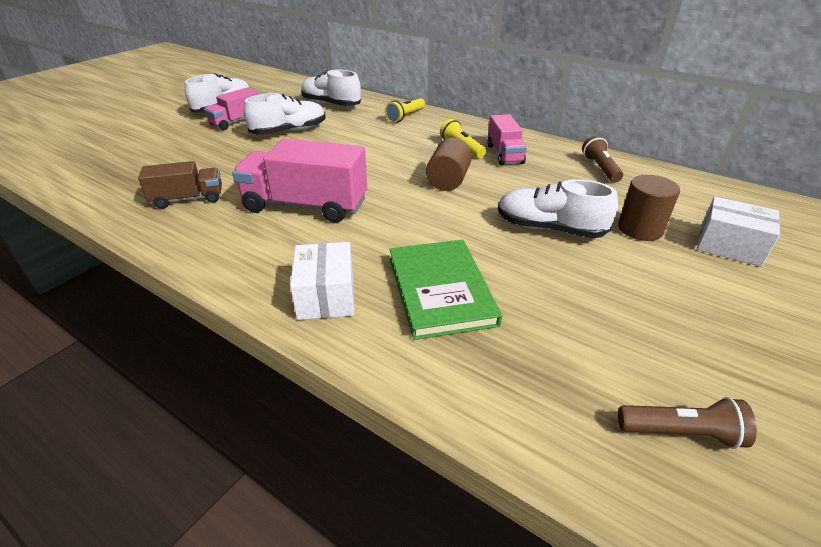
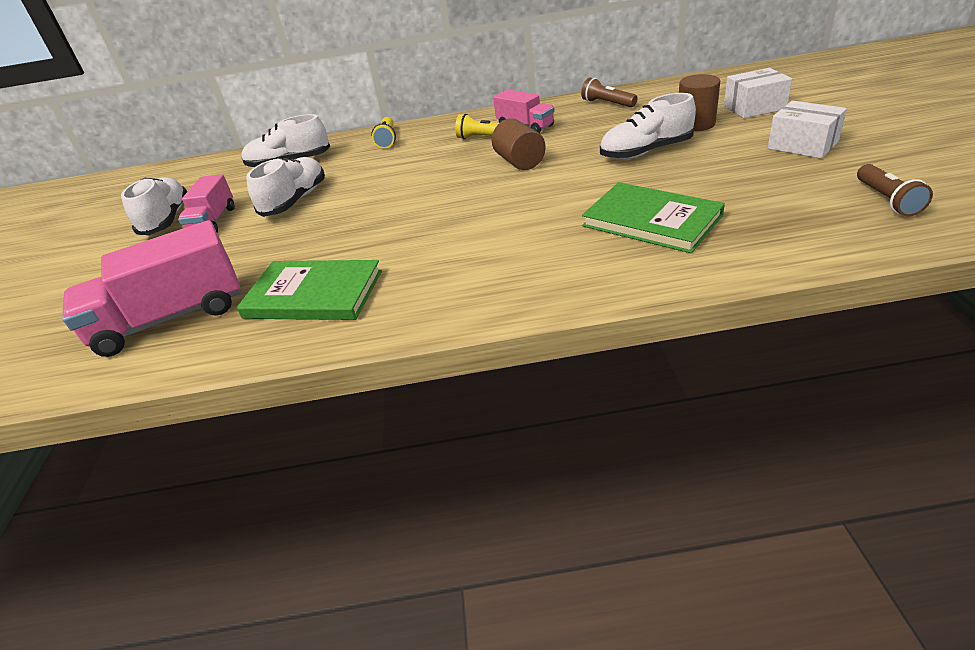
camera: 35 degrees left, 0 degrees up
(188, 199) = (313, 294): brown truck -> green book
(305, 205) = (441, 236): pink truck -> pink truck (170, 318)
(326, 296) = (586, 271): white box -> white box (802, 145)
(681, 433) = (887, 200): brown flashlight -> brown flashlight turned 120 degrees clockwise

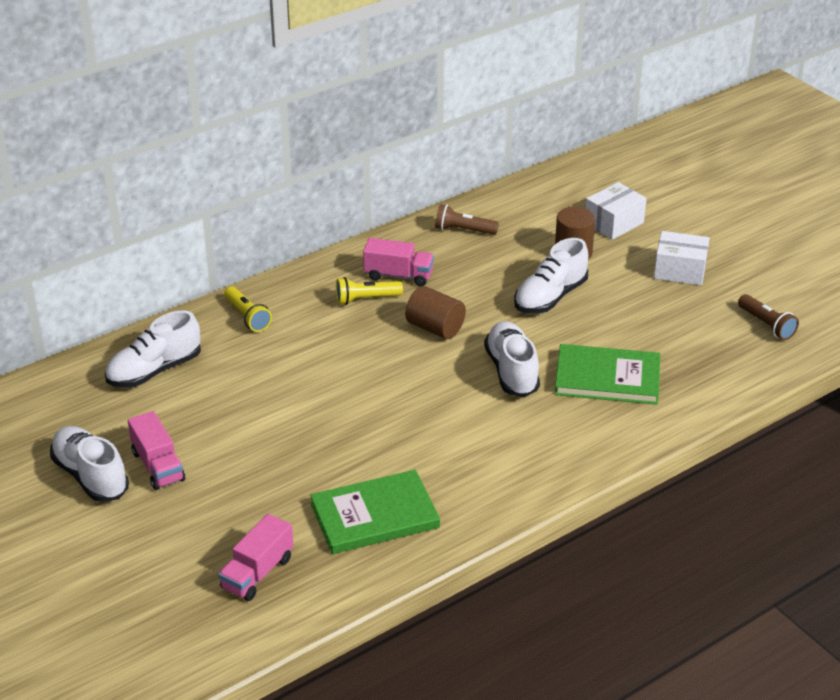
camera: 35 degrees left, 0 degrees up
(170, 318) = (257, 573): pink truck -> pink truck, size x0.59
(295, 200) = (228, 421): white shoe -> white shoe (511, 371)

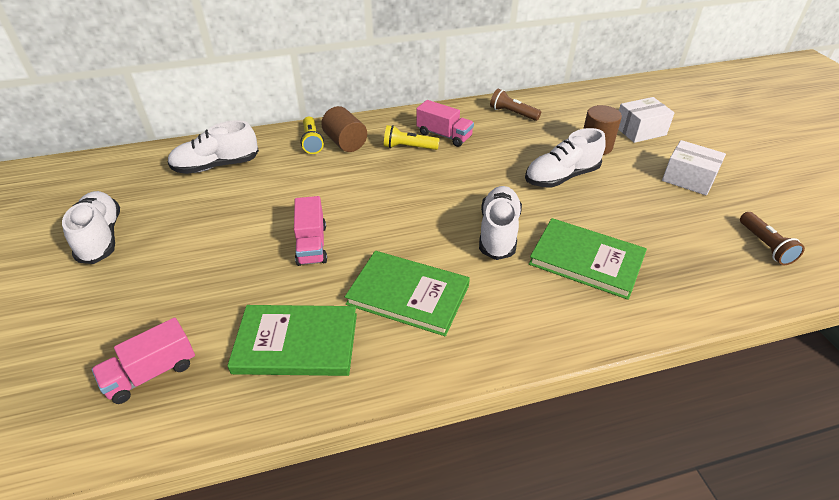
camera: 20 degrees right, 5 degrees up
(158, 466) = (156, 242): pink truck -> pink truck (311, 244)
(435, 328) = (451, 181): brown cylinder -> brown cylinder (345, 142)
(454, 450) = (408, 295): none -> green book

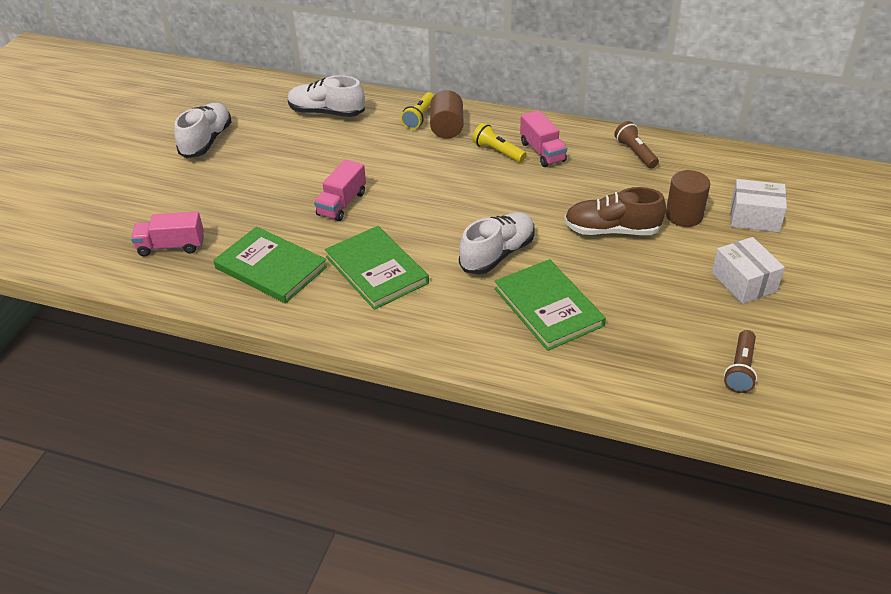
camera: 35 degrees right, 0 degrees up
(561, 177) = (611, 230): white shoe -> brown shoe

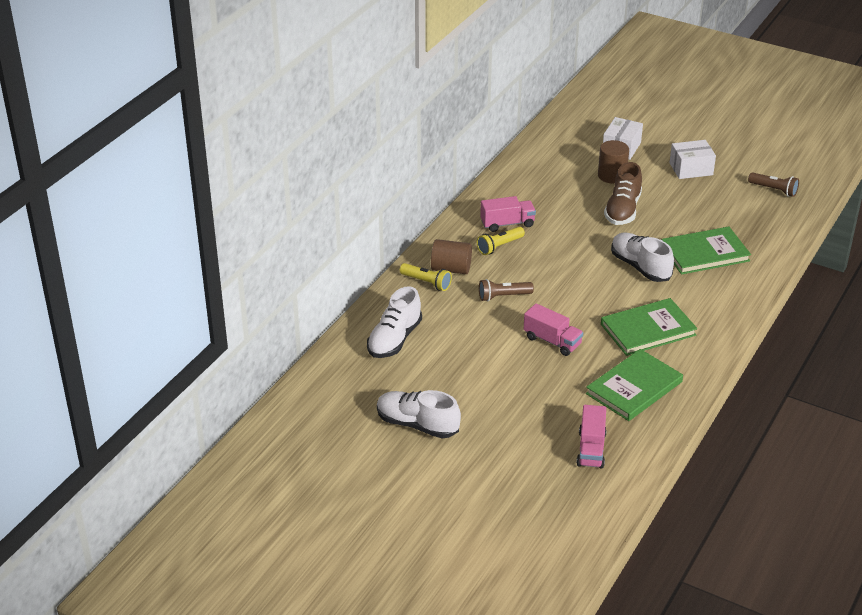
camera: 80 degrees left, 5 degrees down
(635, 153) = (524, 180): brown flashlight -> brown flashlight (503, 296)

